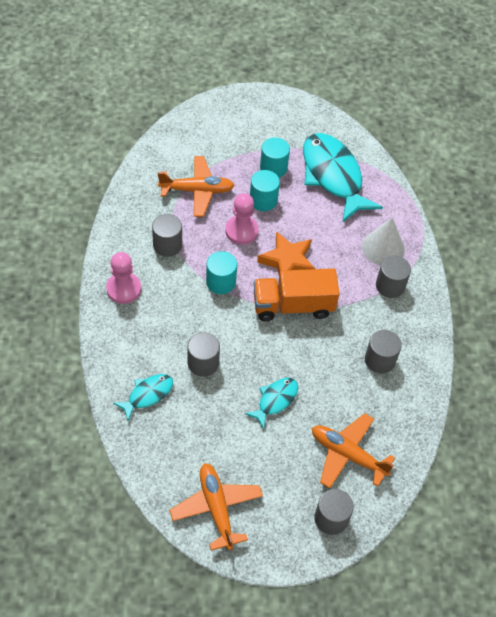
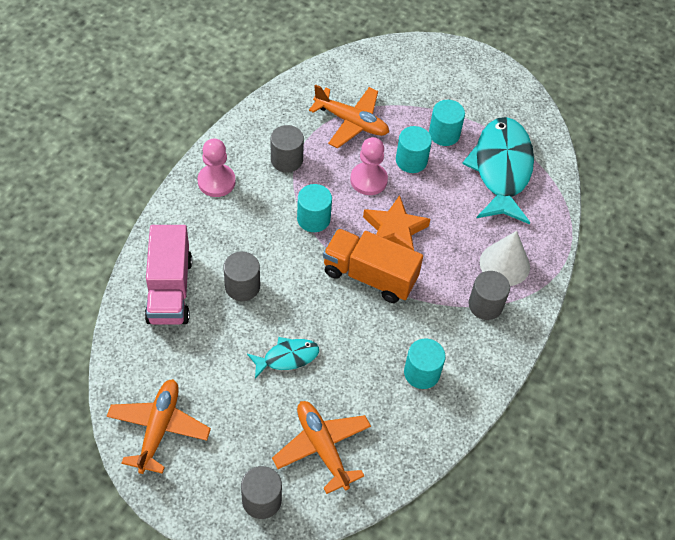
camera: 30 degrees right, 0 degrees up
(147, 395) = (169, 290): turquoise fish -> pink truck
(379, 360) = (422, 373): grey cylinder -> turquoise cylinder

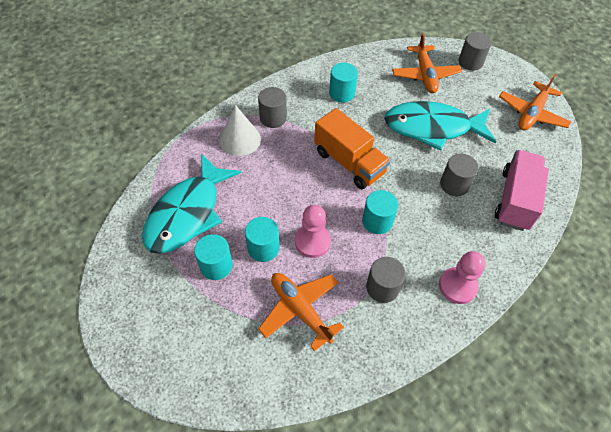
camera: 155 degrees left, 0 degrees up
(287, 357) = (432, 128): turquoise fish -> turquoise fish, size x2.05
(394, 230) = (312, 190): orange star -> none

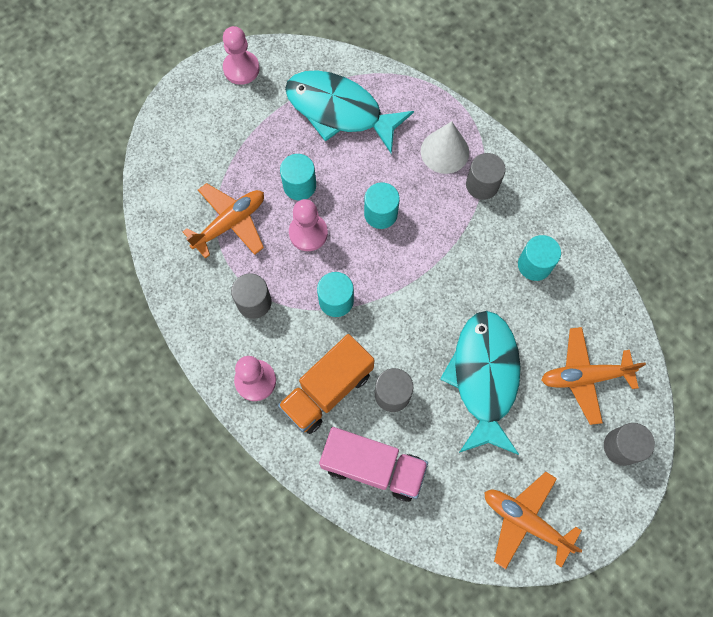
camera: 90 degrees right, 15 degrees up
(120, 301) = (241, 69): none -> pink pawn
(216, 265) = (279, 144): turquoise cylinder -> turquoise cylinder (380, 214)
(349, 162) = (419, 272): orange truck -> orange truck (327, 390)

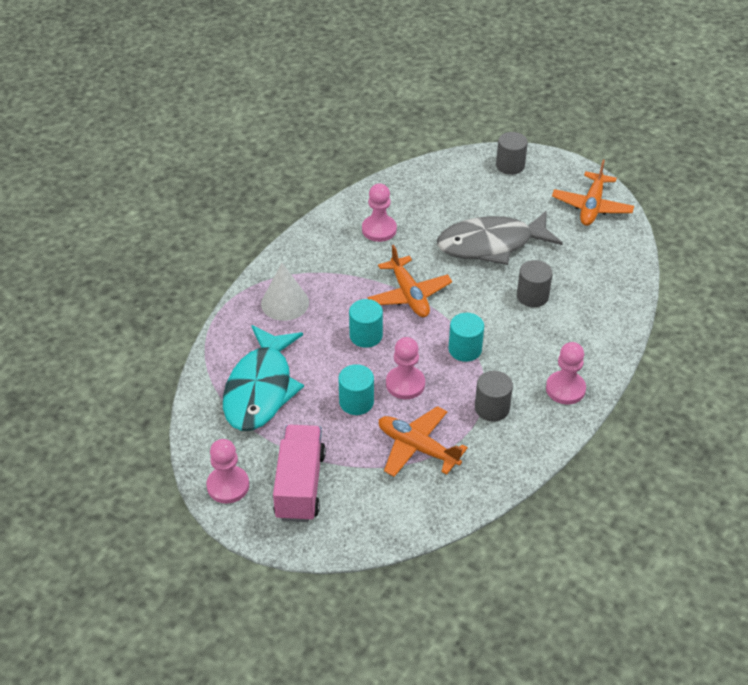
camera: 105 degrees left, 25 degrees down
(327, 390) = (549, 338): orange truck -> none
(373, 467) = (598, 296): pink truck -> pink truck (300, 485)
(482, 185) = (312, 272): grey cylinder -> none
(484, 377) = (491, 244): turquoise fish -> grey fish
(534, 265) = (379, 229): turquoise cylinder -> pink pawn
(584, 377) = (464, 190): orange plane -> orange plane (409, 295)

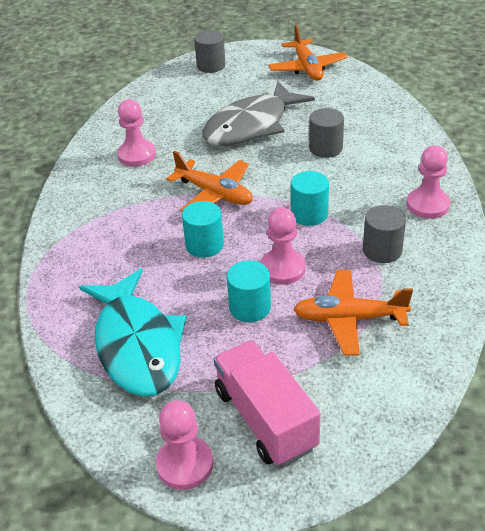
camera: 30 degrees left, 5 degrees down
(285, 303) = (95, 254): white cone -> none

